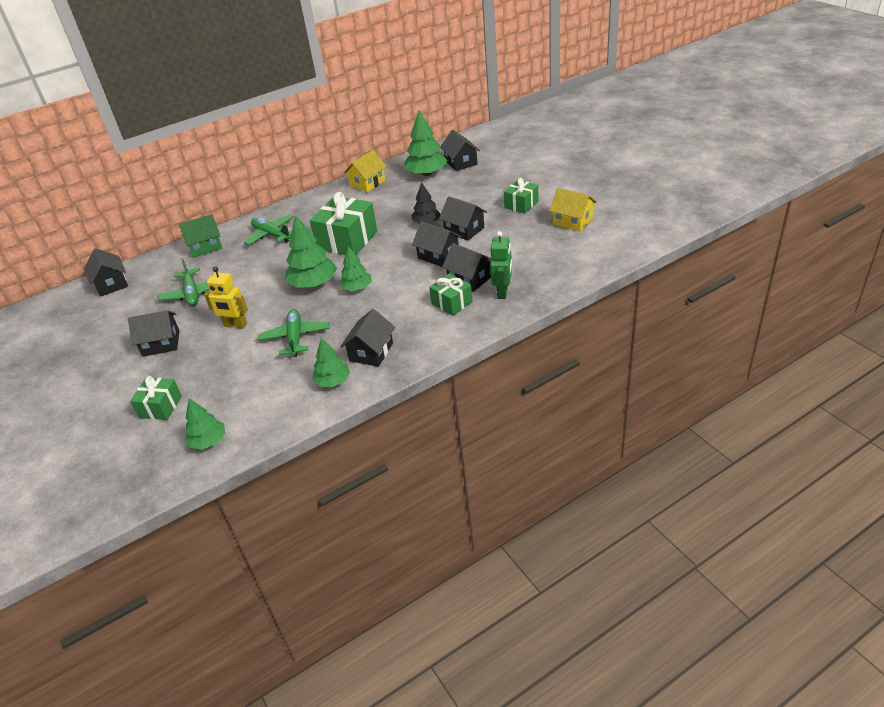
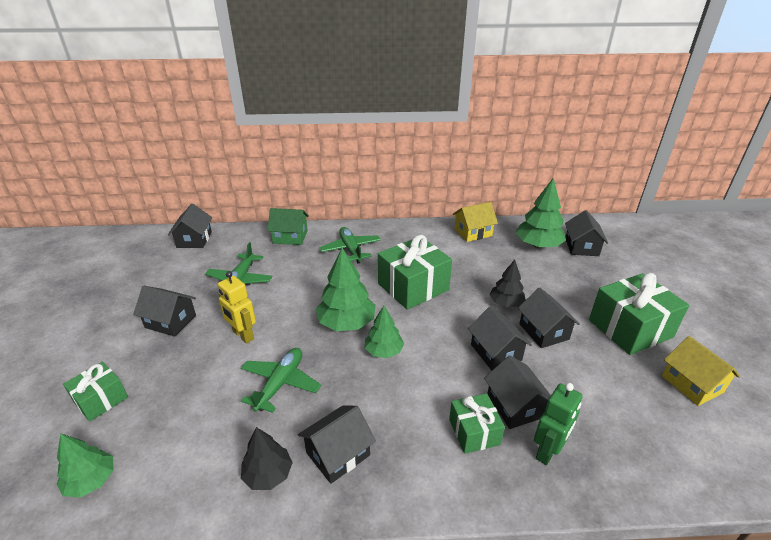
camera: 25 degrees right, 5 degrees down
(332, 381) = (268, 474): green tree -> black tree
(521, 204) = (630, 328): green gift -> green gift, size x1.77

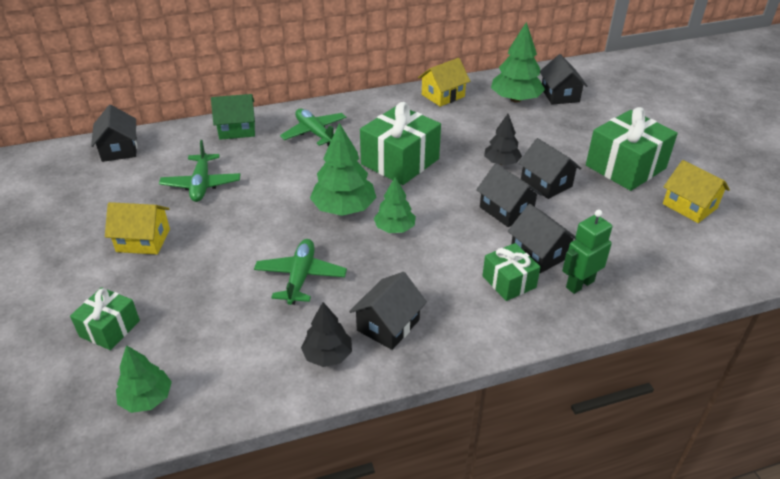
camera: 15 degrees left, 5 degrees up
(171, 321) = (143, 240): black house -> yellow house
(243, 335) = (235, 240): yellow robot -> none
(548, 451) = (579, 284): green robot -> green robot turned 150 degrees counterclockwise

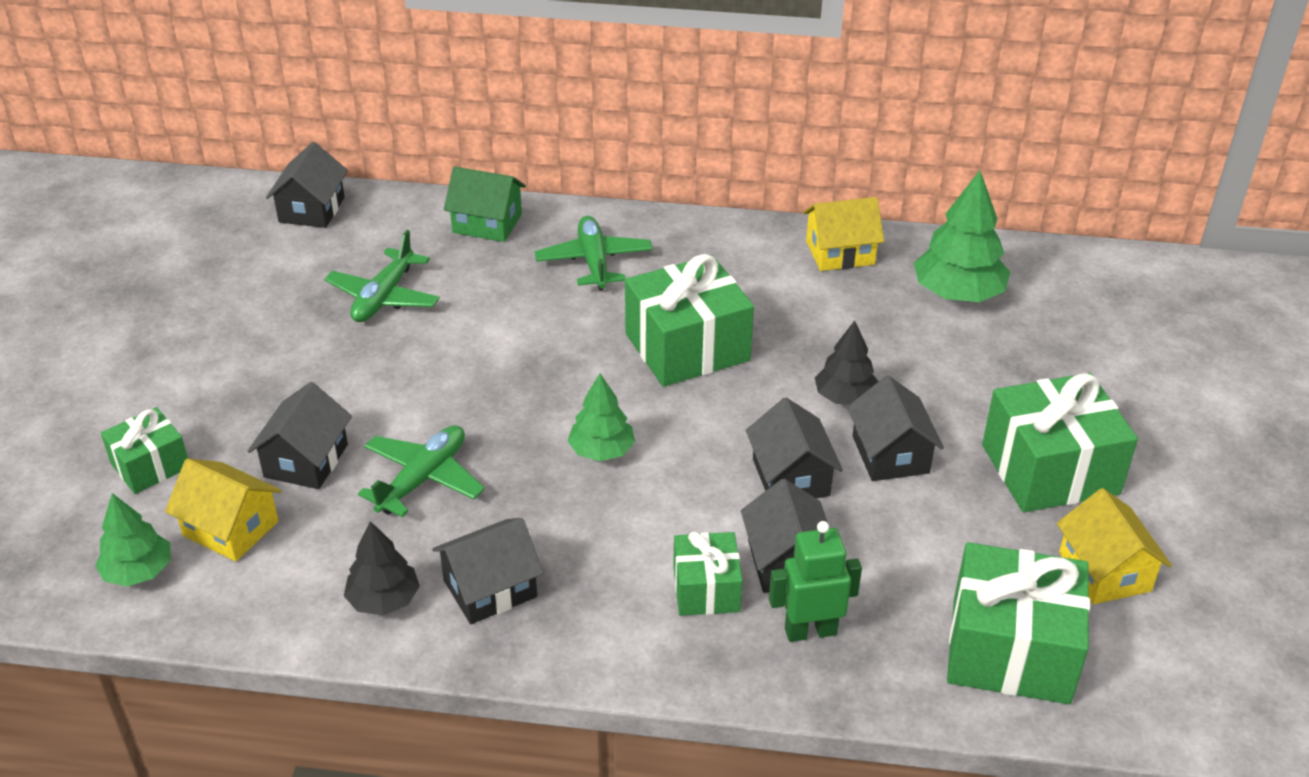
camera: 25 degrees right, 0 degrees up
(143, 240) = (260, 357): yellow house -> yellow house (231, 528)
(344, 208) = (552, 396): green tree -> none
(560, 95) = (1043, 307): black house -> black house (306, 461)
(681, 258) = (1010, 650): none -> green gift

